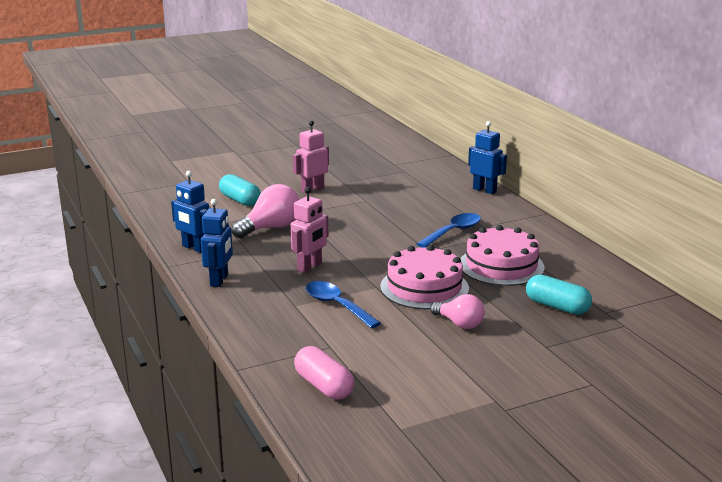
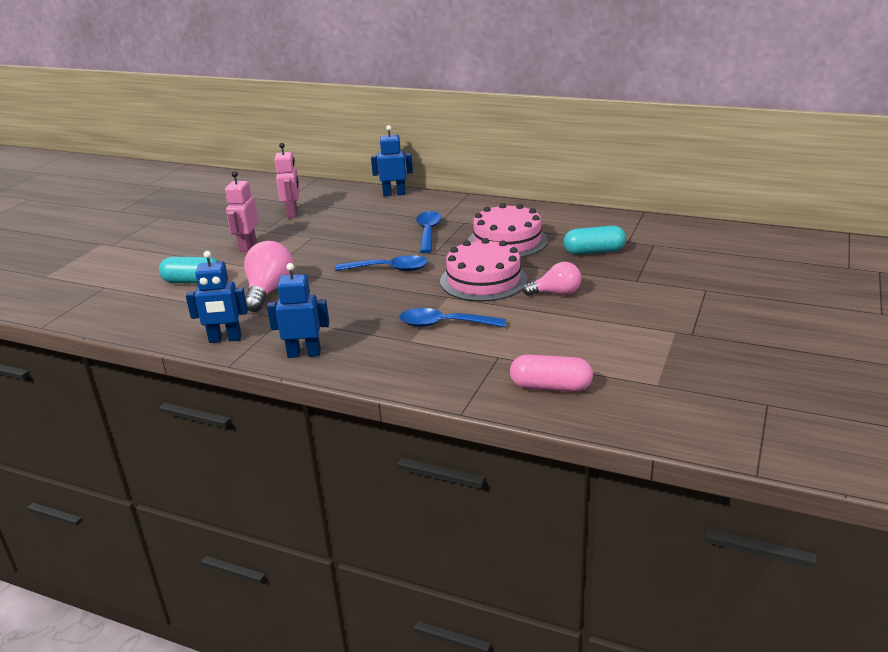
camera: 40 degrees left, 5 degrees up
(219, 280) = (304, 354): blue robot -> blue robot turned 60 degrees counterclockwise
(310, 267) = (364, 306): pink robot -> pink robot (292, 213)
(373, 248) = (389, 269): none -> blue spoon

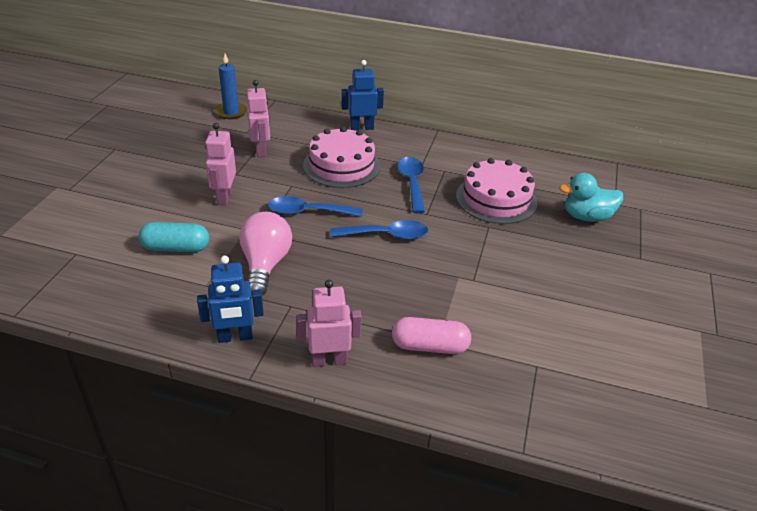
camera: 10 degrees left, 10 degrees up
(274, 187) = (231, 112): none -> blue candle
(304, 354) = (329, 360): blue robot -> pink robot
(444, 324) = (466, 317): blue spoon -> blue spoon (307, 212)
(483, 280) = (488, 254): pink cake -> pink cake (341, 165)
(550, 387) = (603, 411): pink capsule -> pink capsule (430, 346)
(556, 293) = (567, 274): pink light bulb -> none
(594, 252) = (587, 217): turquoise capsule -> turquoise duck

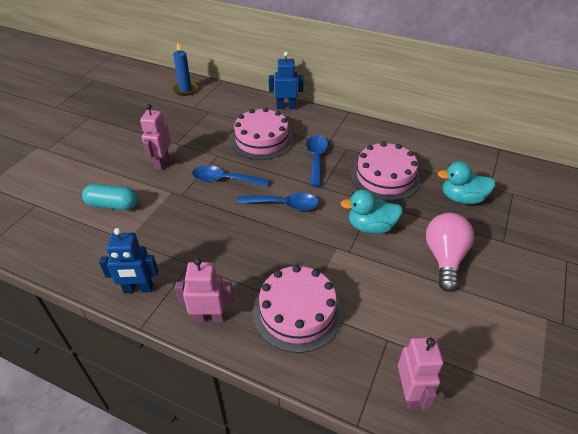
camera: 10 degrees right, 5 degrees up
(261, 150) = (200, 123): pink robot -> pink robot (410, 393)
(265, 265) = (179, 225): pink light bulb -> pink light bulb (444, 258)
(430, 346) = (297, 312): pink capsule -> pink cake
(492, 252) = (370, 227): none -> turquoise duck

